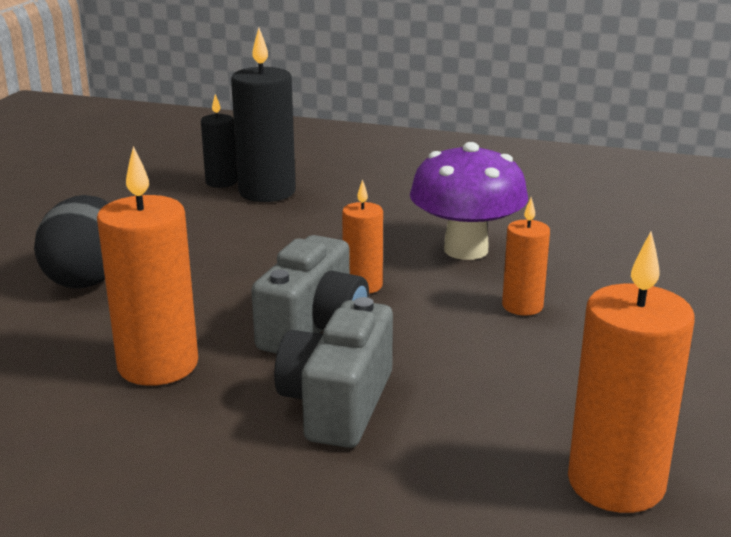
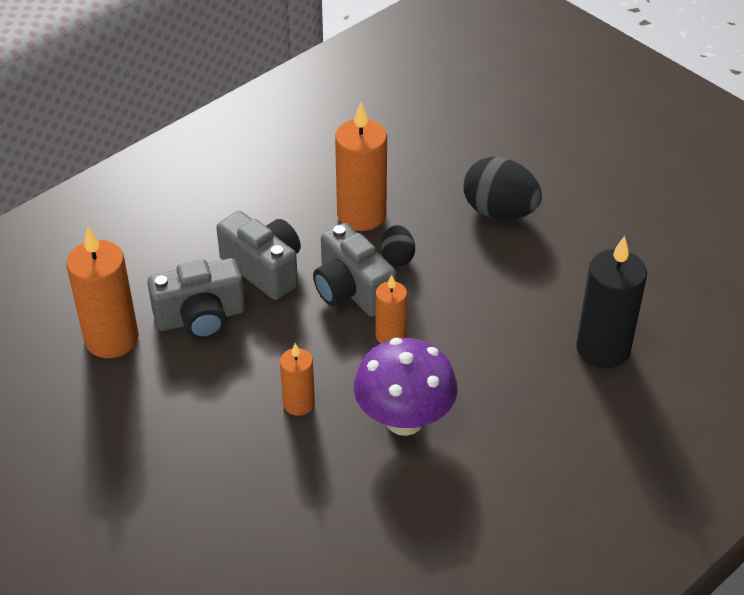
camera: 120 degrees right, 20 degrees up
(221, 182) = (644, 328): black candle -> none
(226, 316) = (397, 257): none -> black egg
(483, 420) = (201, 318): none -> grey camera

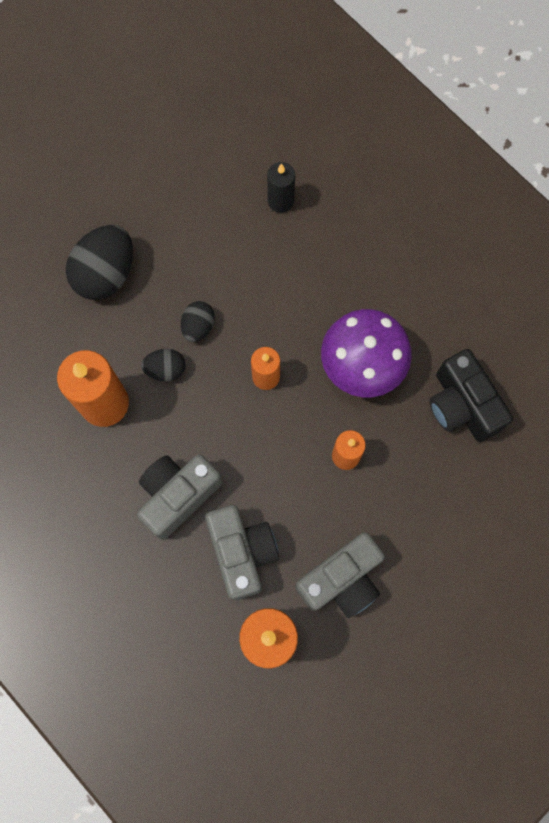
camera: 90 degrees left, 30 degrees up
(352, 290) = (208, 411): grey camera -> grey camera (342, 579)
(357, 516) = (462, 405): none -> black camera
(446, 281) = (198, 326): none -> black egg
(603, 348) = (280, 201): black candle -> black candle, size x0.57

